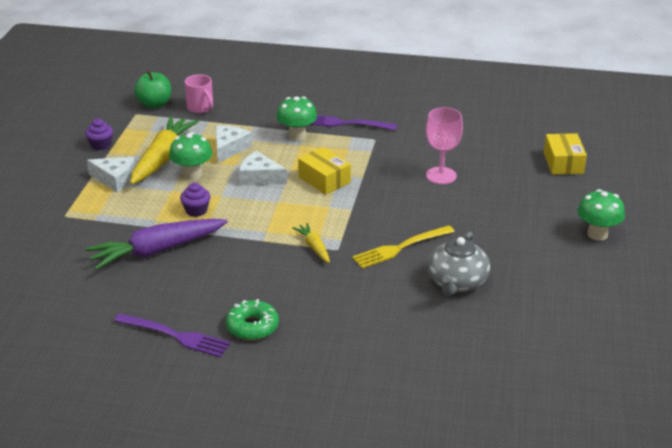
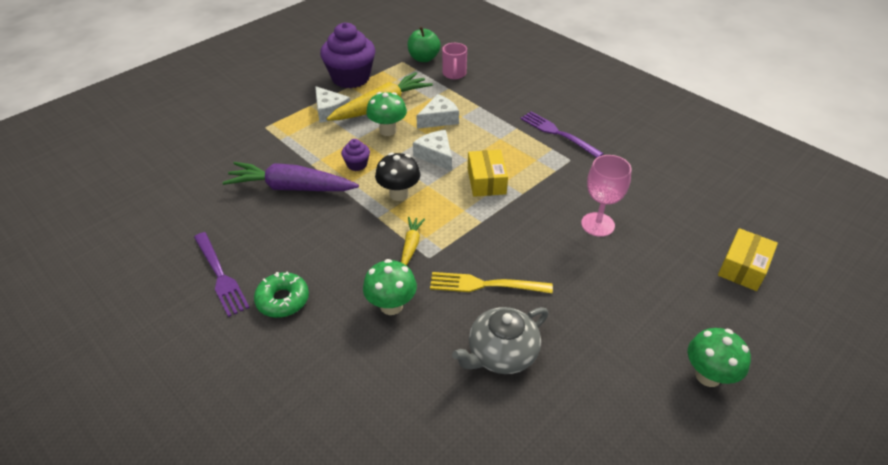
camera: 35 degrees right, 10 degrees up
(101, 145) = (351, 78): purple cupcake -> purple cupcake, size x2.22
(261, 217) = (399, 194): none -> black mushroom
(297, 136) = (505, 129): green mushroom -> green mushroom (391, 306)

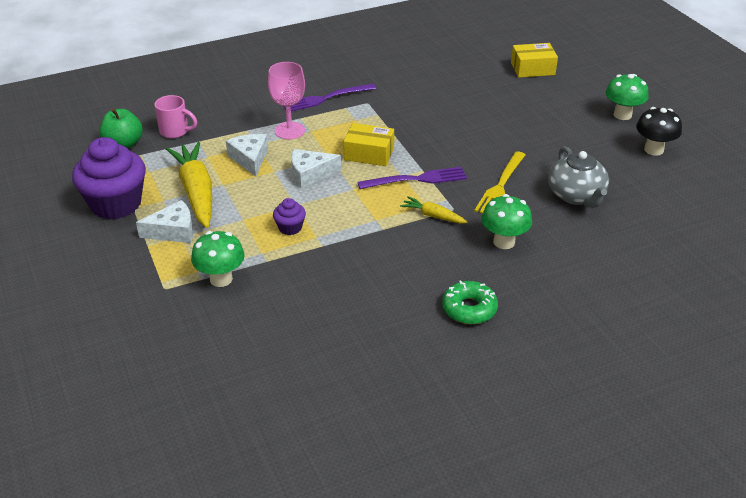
camera: 70 degrees left, 5 degrees down
(220, 275) = (415, 351): purple fork -> purple fork (416, 179)
(291, 188) = (299, 281): purple carrot -> none
(388, 130) = (245, 196): green mushroom -> green mushroom (221, 279)
(399, 194) = (356, 209): black mushroom -> black mushroom (653, 150)
(597, 224) = (457, 113): pink goblet -> pink goblet (289, 131)
(743, 267) = (532, 69): yellow box -> yellow box turned 60 degrees counterclockwise

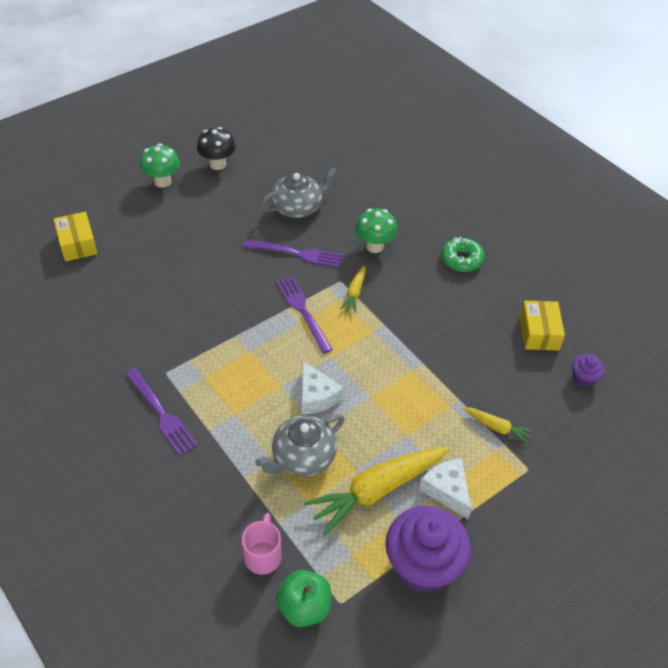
camera: 105 degrees left, 10 degrees up
(221, 279) = (497, 428): green mushroom -> yellow carrot
(250, 159) = (302, 457): white cheese -> grey teapot
(289, 131) = (238, 433): pink goblet -> none
(290, 228) = (407, 393): purple cupcake -> purple cupcake (583, 378)
(369, 154) = (268, 354): yellow box -> yellow box (539, 333)
(500, 186) = (297, 253): yellow fork -> purple fork

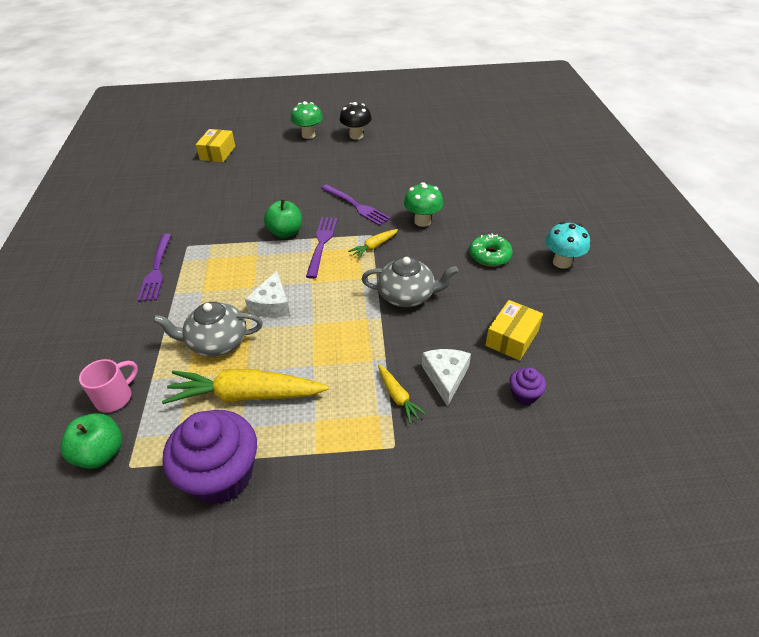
camera: 35 degrees right, 5 degrees down
(255, 313) = (285, 232): none -> green apple
(298, 207) = (387, 178): grey teapot -> grey teapot (407, 296)
(447, 490) = (303, 425): white cheese -> white cheese (445, 377)
(523, 242) = (562, 262): none -> turquoise mushroom

